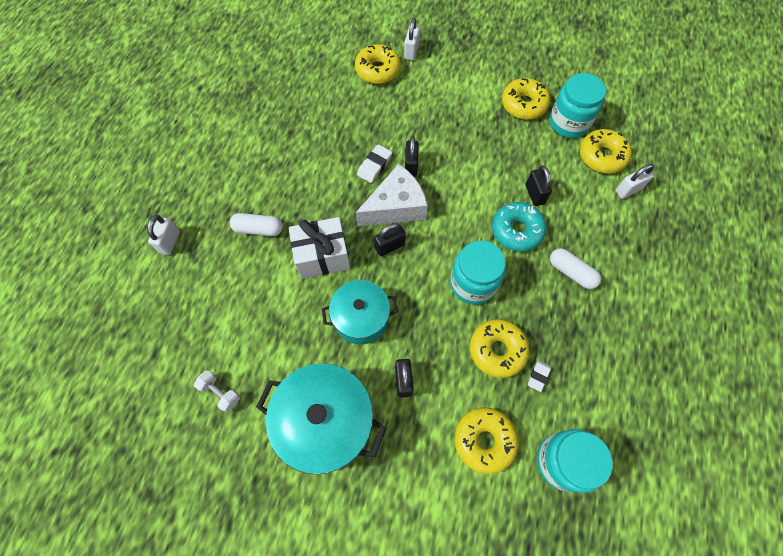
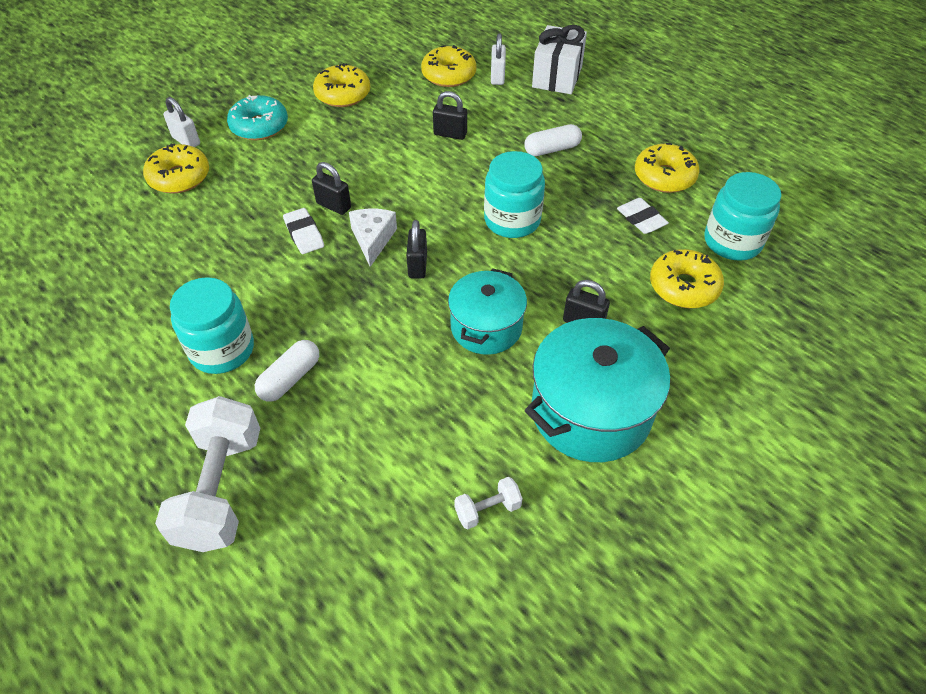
camera: 60 degrees left, 15 degrees down
(170, 242) = (221, 489): white padlock -> white dumbbell
(322, 256) = (381, 330): white gift -> white gift (557, 77)
(395, 207) = (373, 239): white cheese -> white cheese, size x0.65
(497, 350) = (596, 235): yellow donut -> yellow donut (664, 176)
(516, 230) = (479, 164): turquoise donut -> turquoise donut (259, 126)
(538, 376) = (641, 219): white eraser -> white eraser, size x1.51
(568, 123) = (393, 77): turquoise jar -> turquoise jar (222, 349)

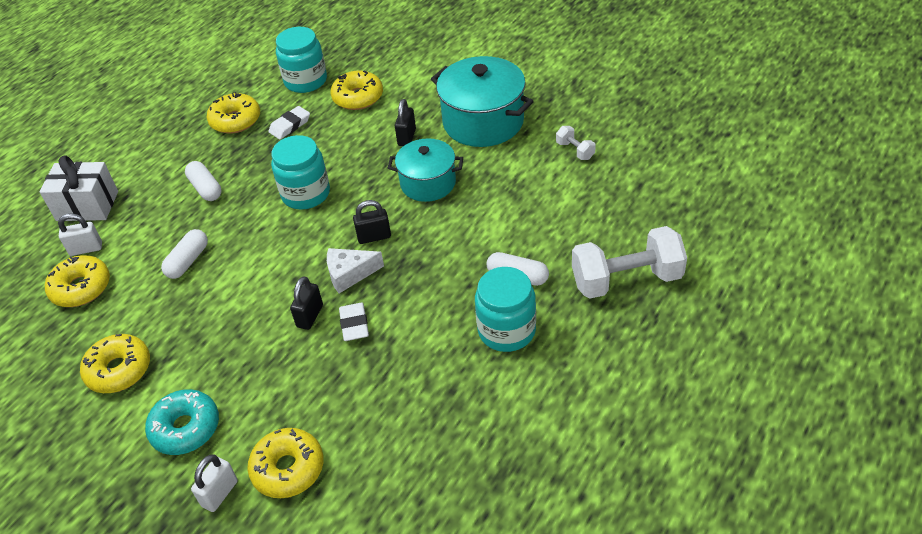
camera: 100 degrees left, 5 degrees down
(304, 234) = (354, 324): white eraser -> white eraser turned 60 degrees counterclockwise
(450, 134) = (188, 261): black padlock -> white capsule

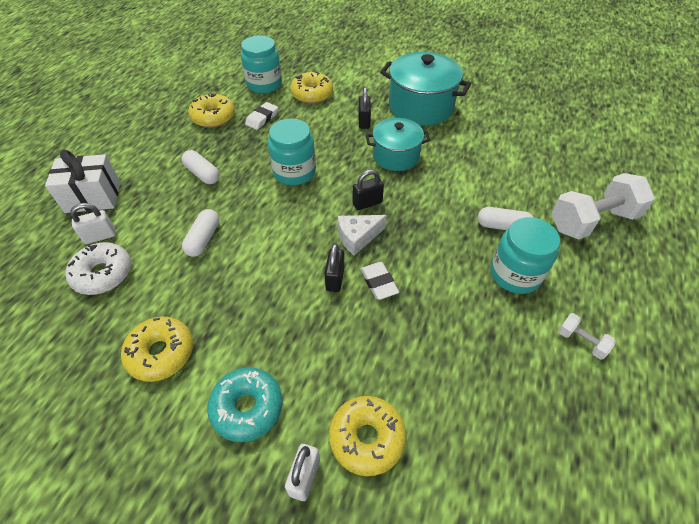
camera: 15 degrees left, 5 degrees up
(81, 288) = (103, 274): yellow donut -> white donut
(575, 150) = (502, 123): white dumbbell -> white dumbbell (581, 341)

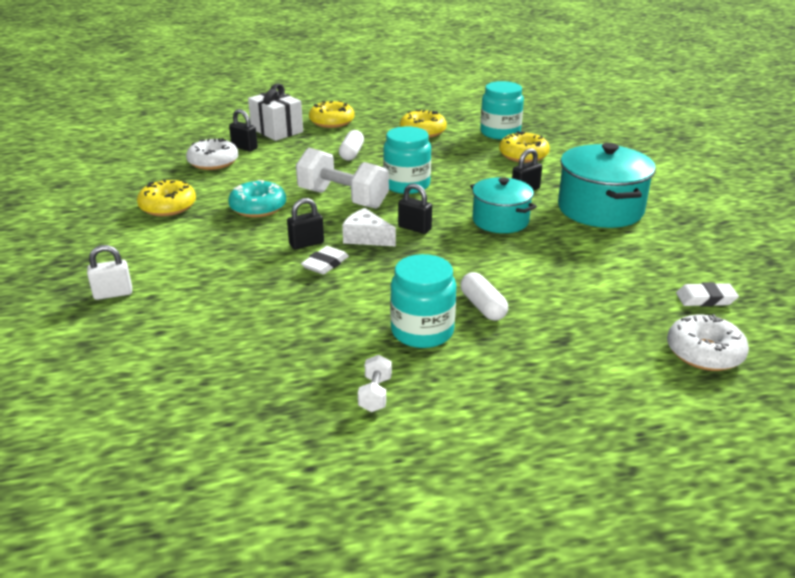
camera: 55 degrees right, 20 degrees down
(100, 236) = (244, 147): white padlock -> black padlock
(203, 239) = (285, 180): white capsule -> none
(247, 407) = (151, 252): turquoise donut -> turquoise donut (258, 208)
(262, 118) = (453, 149): white eraser -> white eraser (705, 299)
(367, 438) = (165, 308): yellow donut -> yellow donut (332, 122)
(592, 221) = (573, 362): white dumbbell -> white dumbbell (343, 199)
(609, 164) = (704, 353): none -> white donut

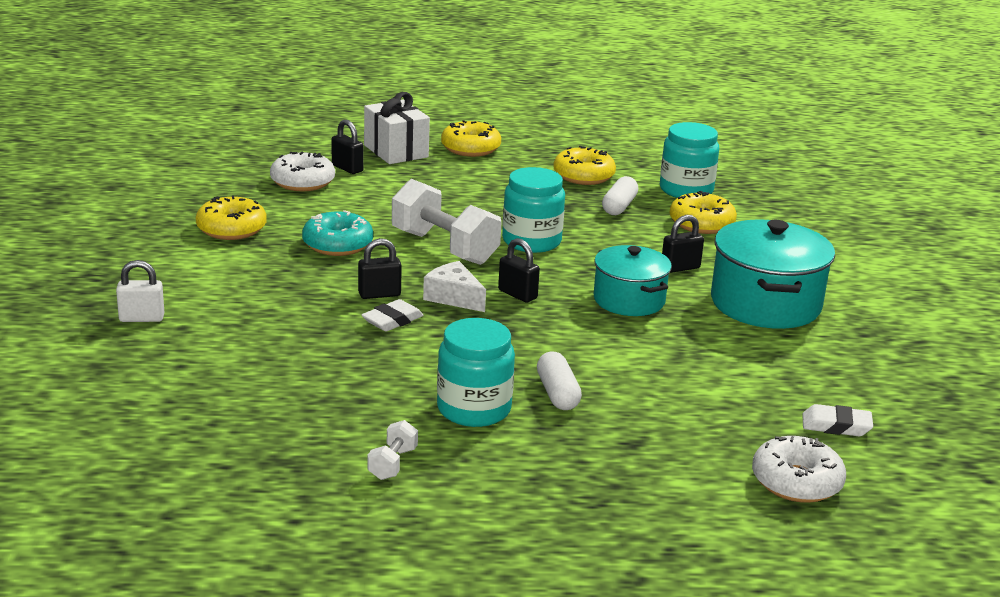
camera: 10 degrees right, 5 degrees down
(351, 153) = (479, 193): white capsule -> white capsule (619, 206)

